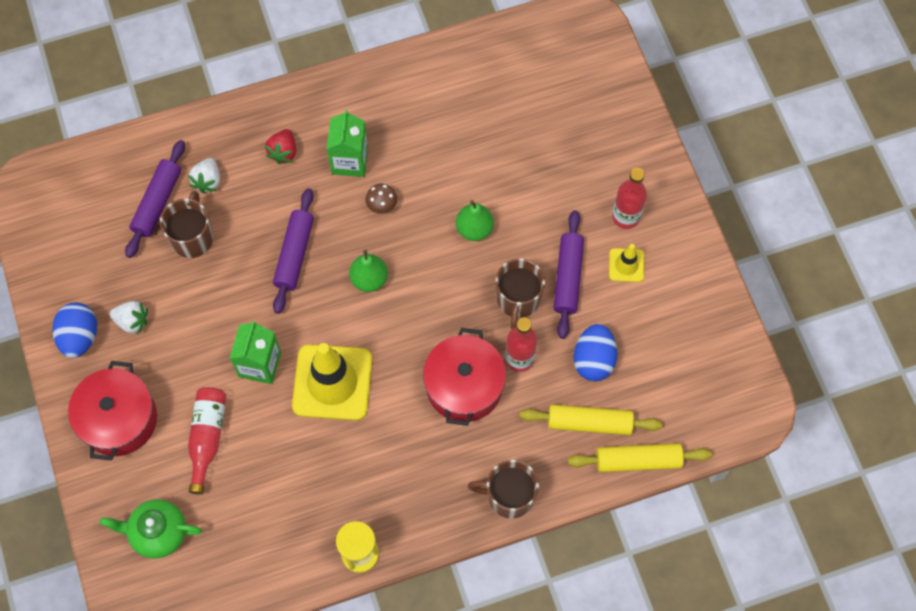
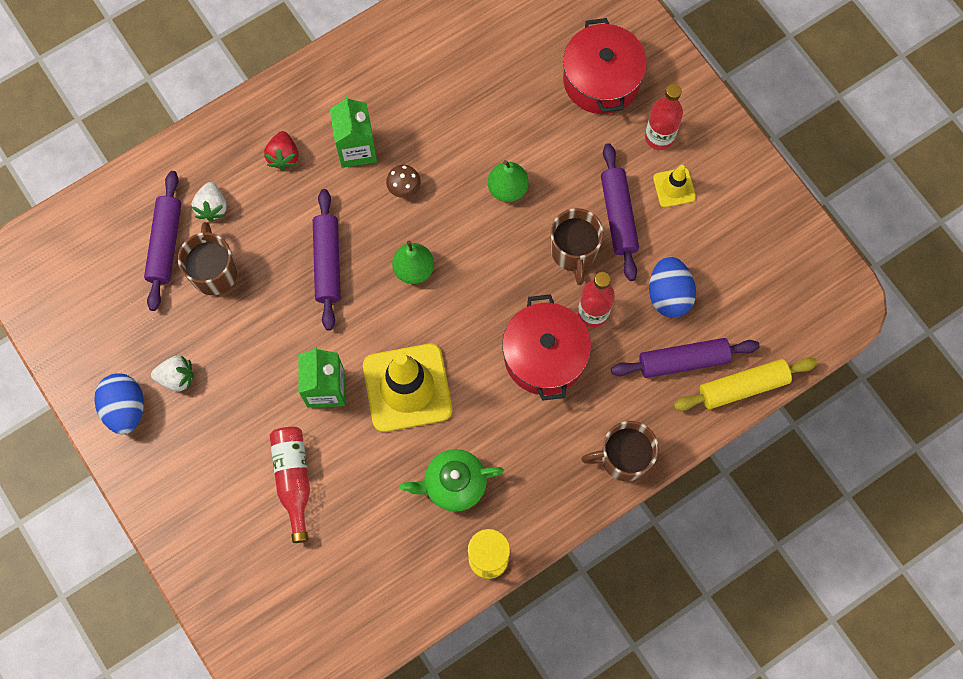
camera: 15 degrees left, 5 degrees up
(119, 419) = (194, 485): red pot -> red pot (601, 80)
(158, 532) = (271, 593): green teapot -> green teapot (453, 484)
(589, 423) = (683, 361): yellow rolling pin -> purple rolling pin

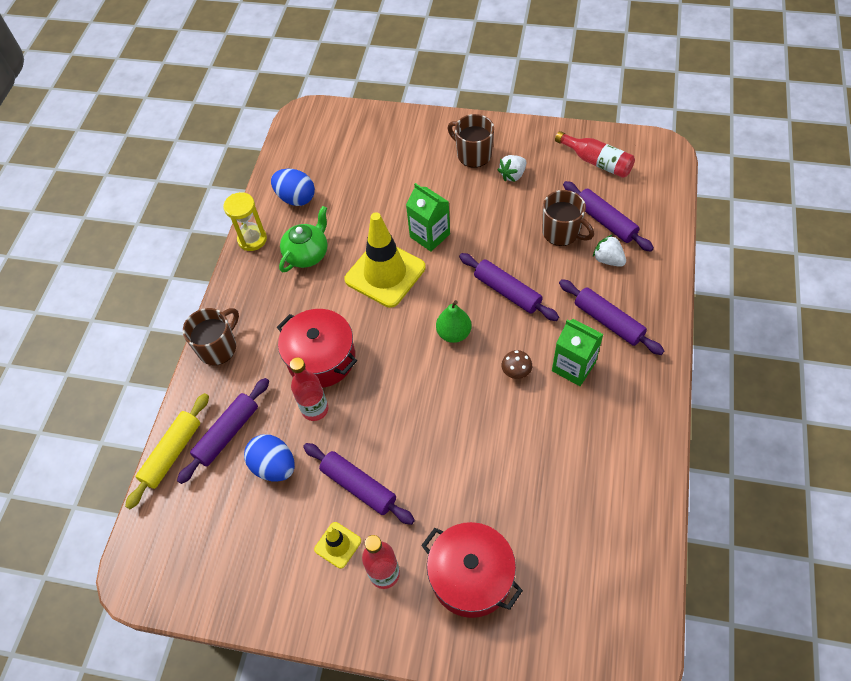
camera: 140 degrees right, 15 degrees down
(125, 408) = (519, 144): blue egg -> blue egg (296, 198)
(283, 156) = (608, 321): red strawberry -> purple rolling pin
(293, 480) = (396, 187): red bottle -> red bottle (596, 162)
(507, 188) = (451, 433): green pear -> none
(574, 252) = (365, 434): brown mug -> brown mug (473, 154)

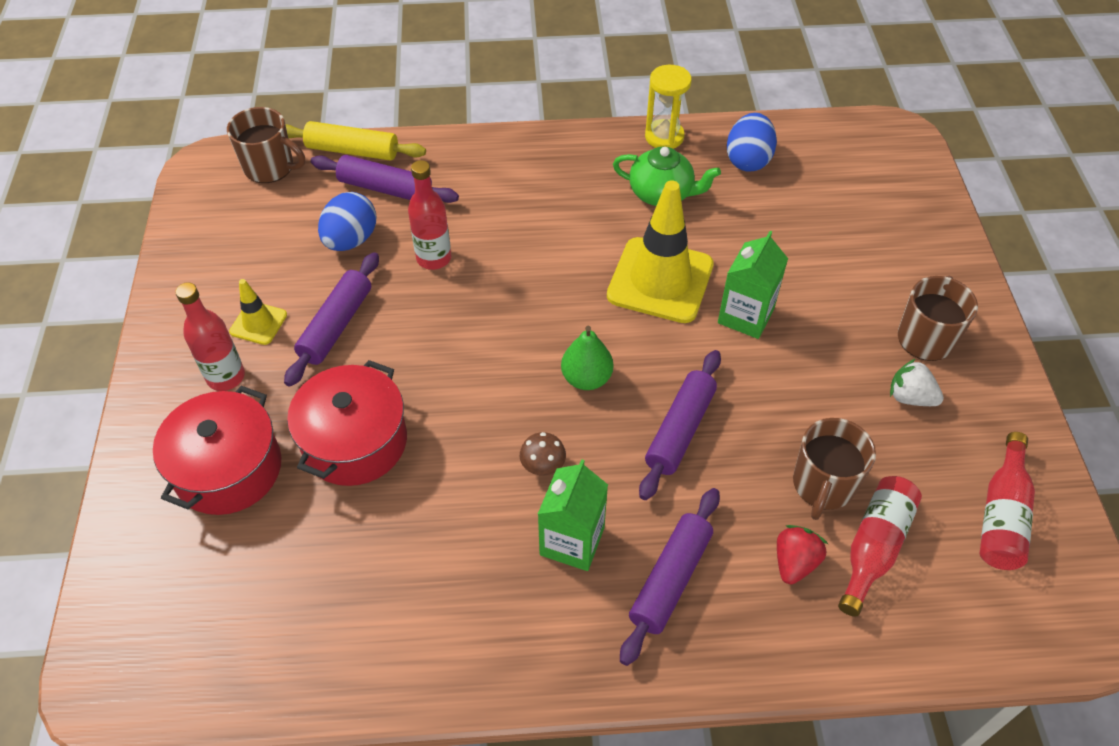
camera: 70 degrees right, 5 degrees down
(218, 347) = (497, 150): brown mug -> brown mug (270, 167)
(321, 358) = (507, 246): red pot -> red pot (355, 442)
(605, 221) = (874, 547): purple rolling pin -> red bottle
(608, 260) = (794, 562): white strawberry -> red strawberry

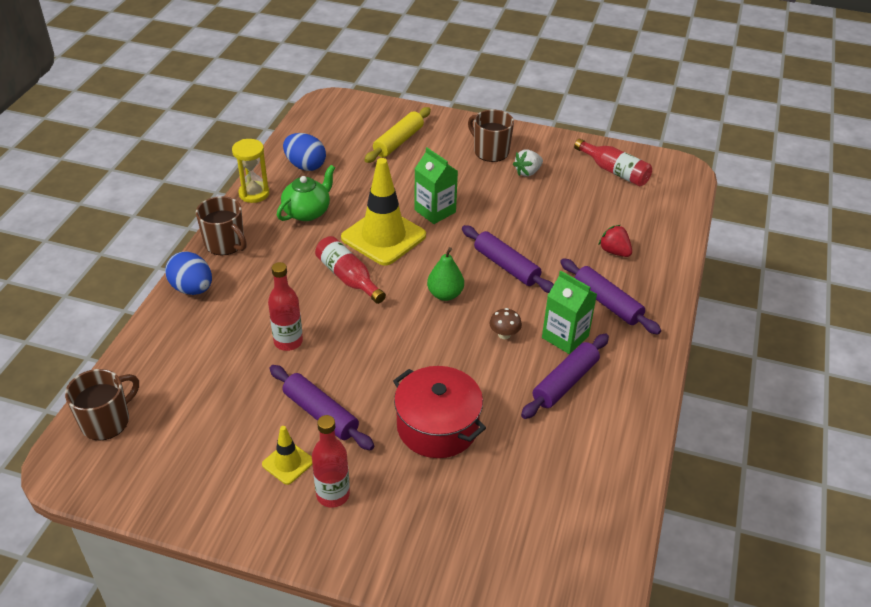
camera: 70 degrees left, 10 degrees down
(228, 469) = (426, 508): red pot -> none
(351, 240) = (235, 385): blue egg -> blue egg (192, 289)
(352, 150) = (130, 362): yellow rolling pin -> yellow rolling pin (398, 141)
(385, 188) = (192, 351): purple rolling pin -> purple rolling pin (565, 382)
(823, 485) = (570, 224): brown mug -> brown mug (225, 244)
(874, 547) = (616, 220): red bottle -> red bottle (348, 278)

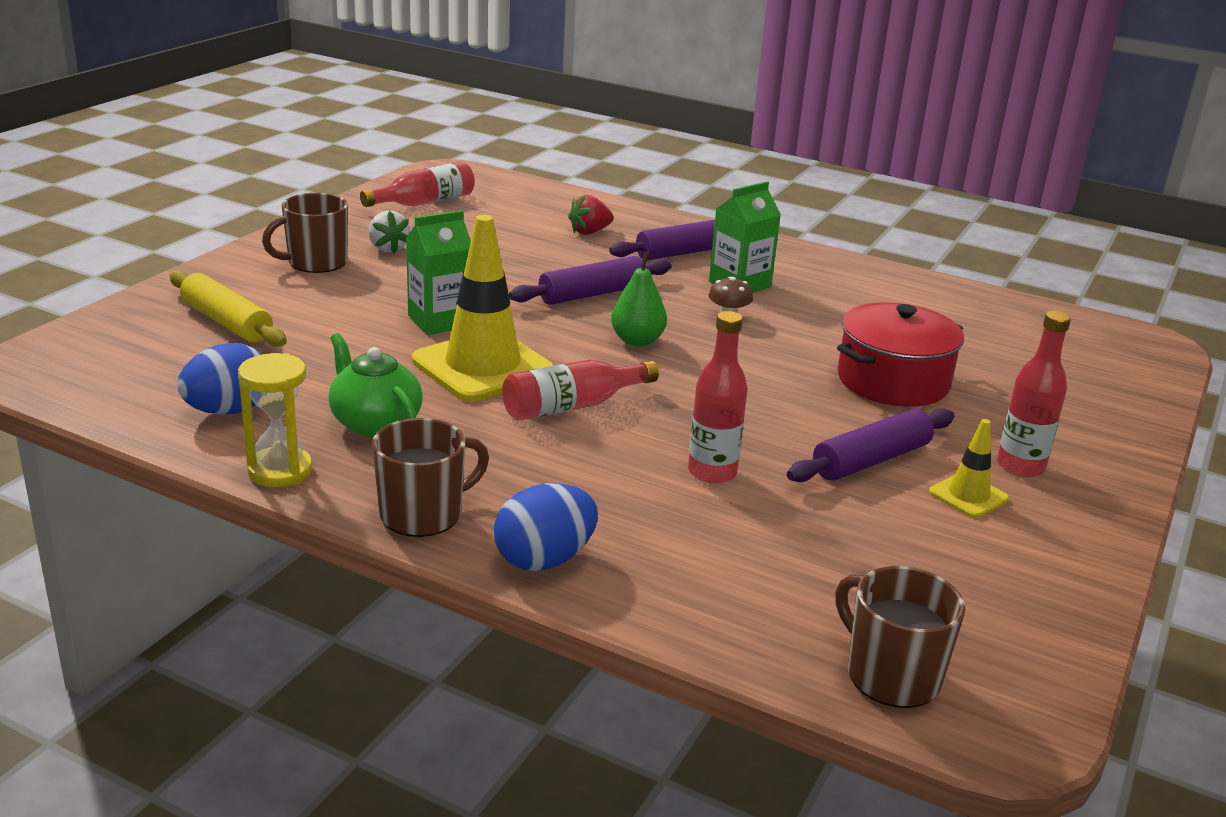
camera: 80 degrees left, 15 degrees down
(565, 382) = (818, 297): purple rolling pin -> none

